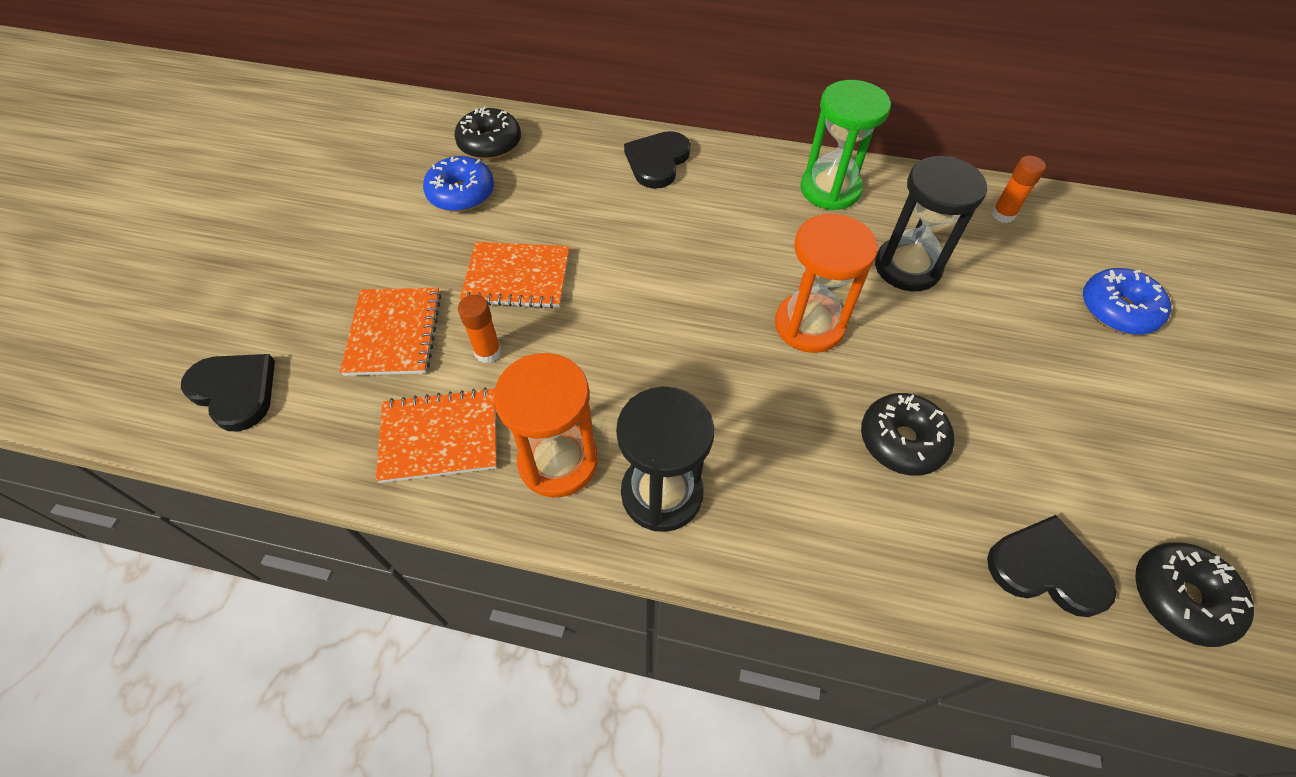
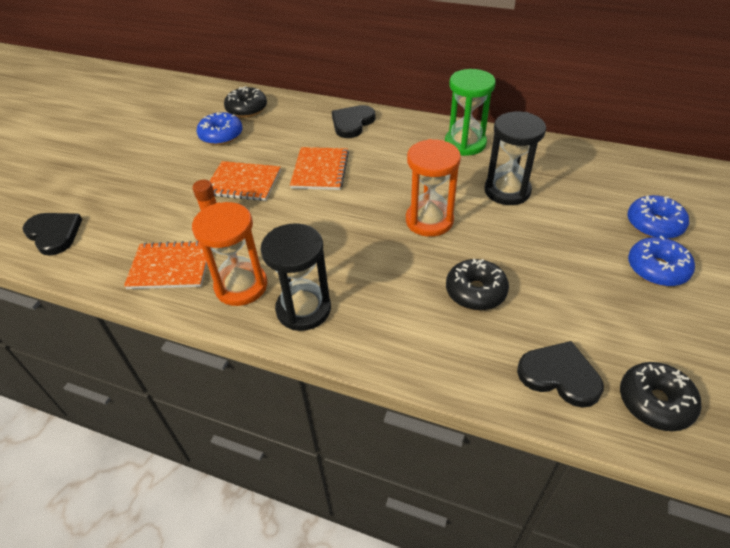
camera: 10 degrees right, 10 degrees down
(394, 333) = (158, 209): orange notebook -> orange notebook (320, 170)
(1002, 215) = (584, 163): orange glue stick -> none
(1136, 382) = (657, 269): none -> blue donut

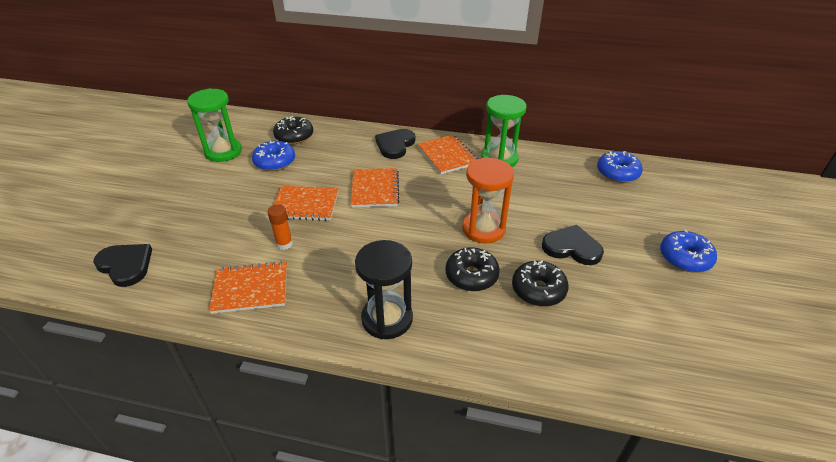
camera: 10 degrees left, 5 degrees down
(171, 122) = (223, 152): none -> green hourglass
(241, 286) = (323, 302): orange hourglass -> none
(407, 137) = (447, 156): none -> orange notebook
(507, 191) = (545, 198): black hourglass -> none
(559, 375) = (627, 358): black heart -> black heart (572, 247)
(654, 224) = (673, 220): blue donut -> blue donut (617, 173)
(655, 402) = (711, 374): black donut -> black donut (471, 275)

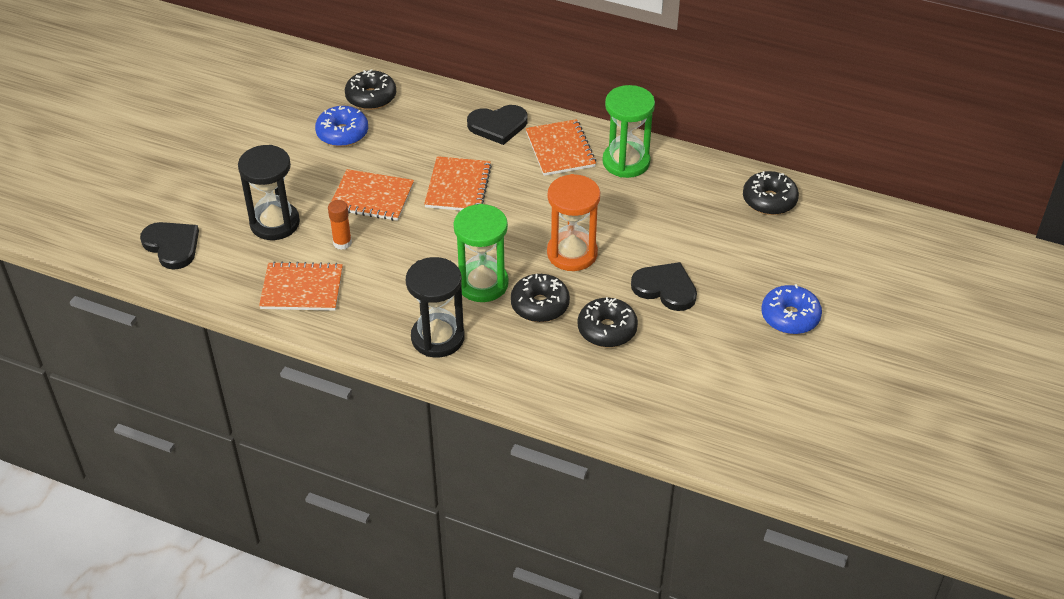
camera: 10 degrees right, 5 degrees up
(222, 235) = (275, 223): none -> black hourglass
(223, 152) = (280, 111): green hourglass -> green hourglass (482, 284)
(395, 145) = (498, 125): black heart -> black heart turned 135 degrees counterclockwise
(617, 173) = (769, 200): blue donut -> black donut

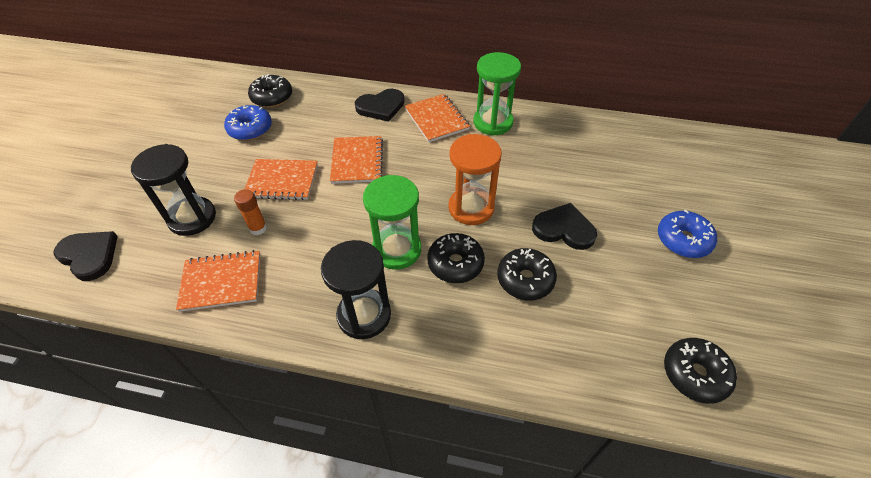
camera: 10 degrees left, 5 degrees up
(769, 200) = (619, 138): black donut -> black donut (695, 374)

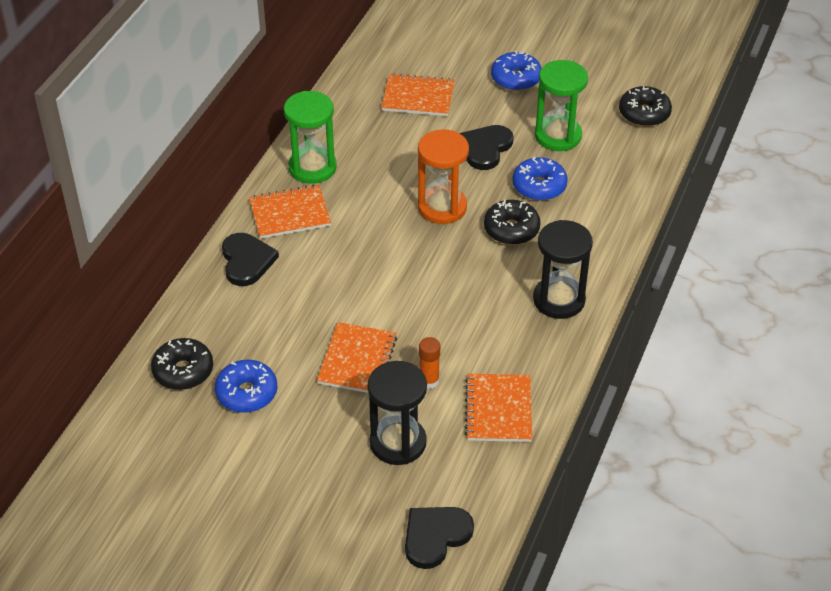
camera: 80 degrees left, 5 degrees down
(357, 161) = (343, 291): orange notebook -> orange notebook (418, 97)
(397, 250) = (485, 269): green hourglass -> green hourglass (558, 136)
(525, 279) = (539, 186): black donut -> blue donut

